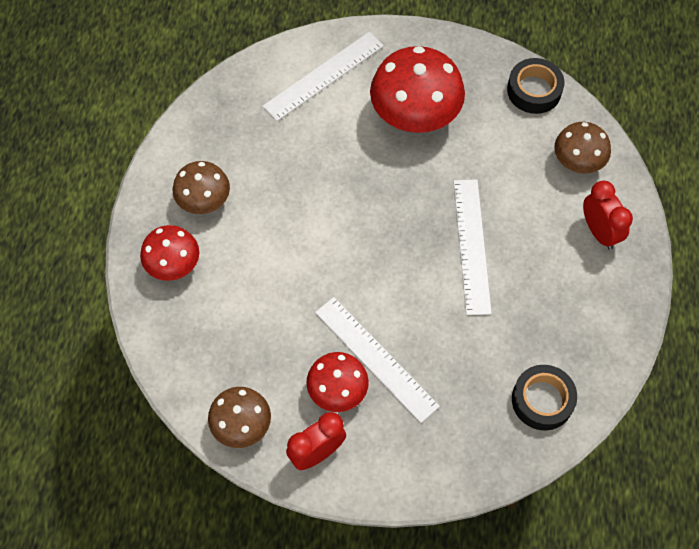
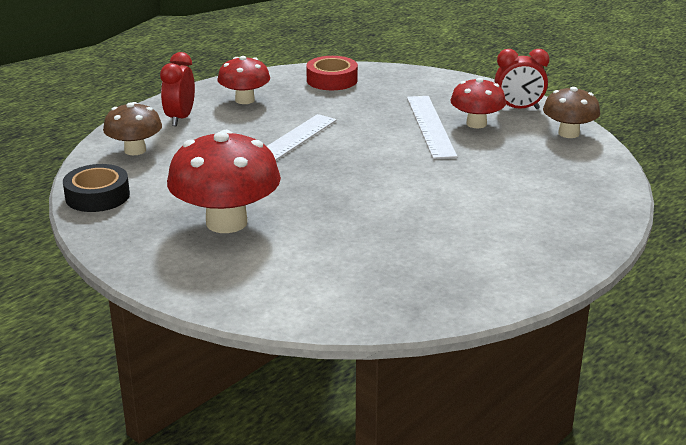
camera: 145 degrees left, 35 degrees down
(173, 265) = (567, 220): red mushroom -> red mushroom (245, 100)
(204, 200) = (502, 246): brown mushroom -> none
(324, 76) = (278, 283): white ruler -> none
(542, 400) = (332, 80): black tape -> red tape

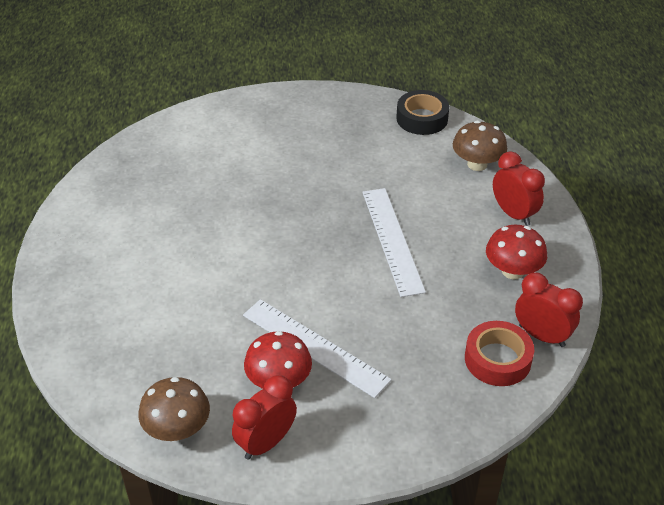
camera: 135 degrees right, 15 degrees up
(226, 222) = (314, 148): red mushroom -> none
(289, 76) = (541, 335): none -> red clock

